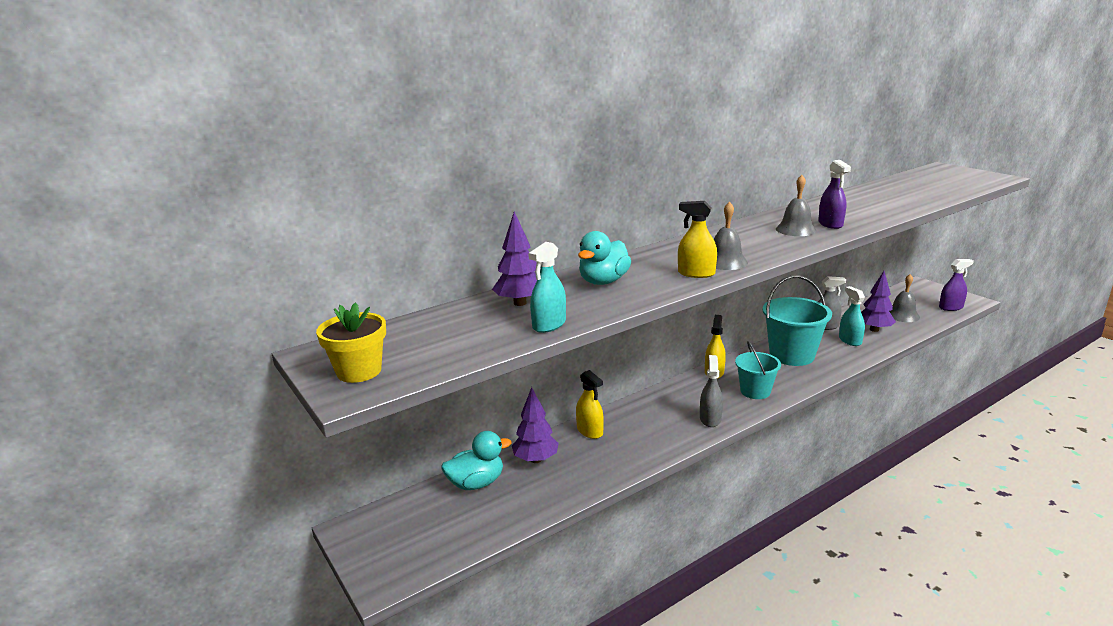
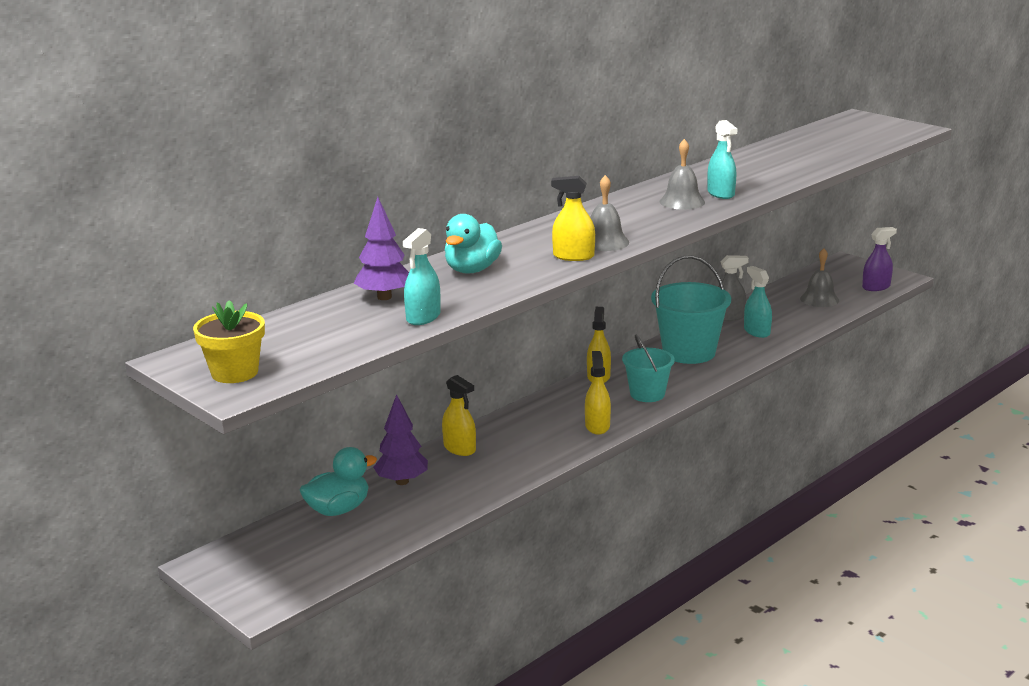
camera: 10 degrees left, 0 degrees up
(710, 419) = (597, 426): grey spray bottle -> yellow spray bottle
(830, 224) = (721, 193): purple spray bottle -> turquoise spray bottle
(874, 329) = (785, 317): purple tree -> none

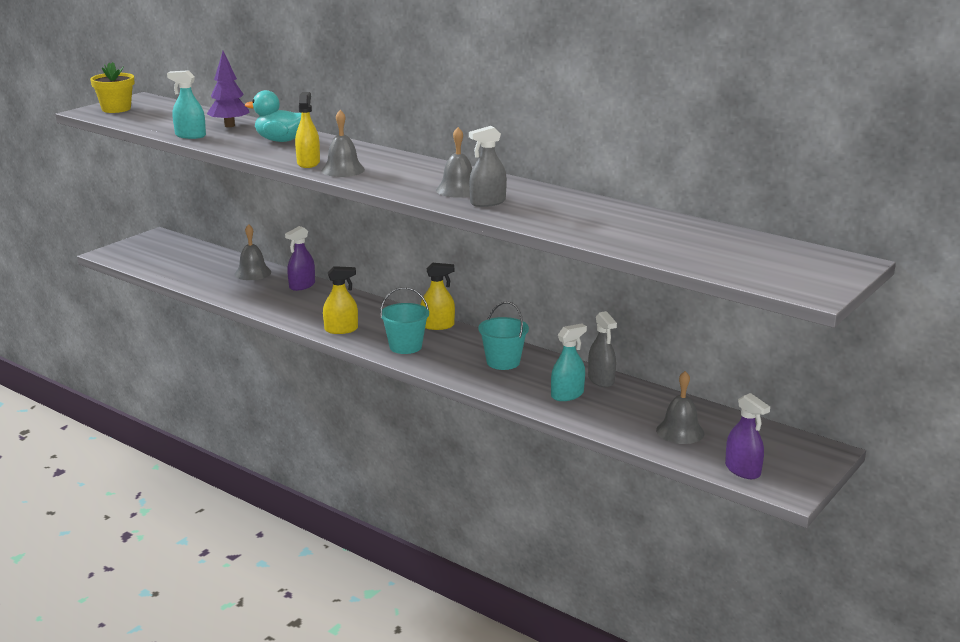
camera: 80 degrees right, 0 degrees up
(338, 509) = (216, 259): turquoise duck -> none
(402, 481) = (252, 273): purple tree -> grey bell
(459, 448) = (302, 285): yellow spray bottle -> purple spray bottle
(689, 352) = (503, 362): turquoise bucket -> turquoise bucket, size x0.62
(721, 193) = (487, 202): turquoise spray bottle -> grey spray bottle

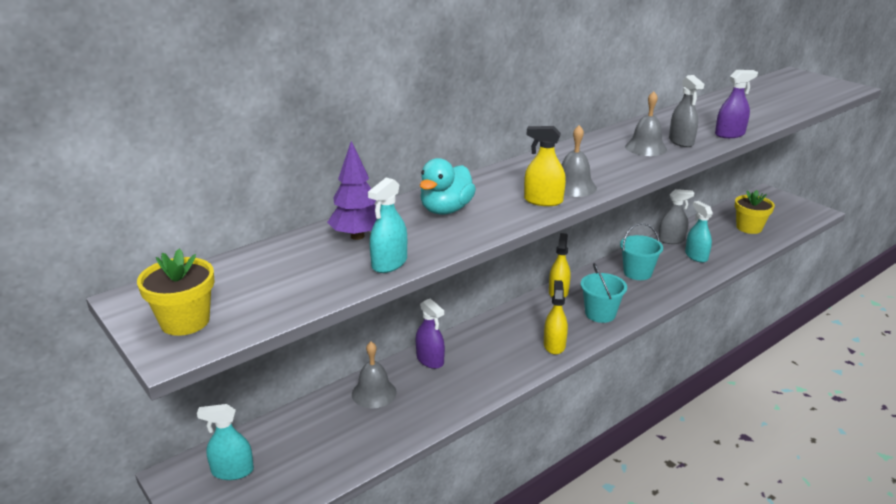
camera: 75 degrees left, 5 degrees up
(162, 248) = (232, 471): none -> turquoise spray bottle
(680, 431) = (749, 228): grey bell -> yellow flower pot
(742, 470) = (797, 219): purple spray bottle -> purple spray bottle (729, 134)

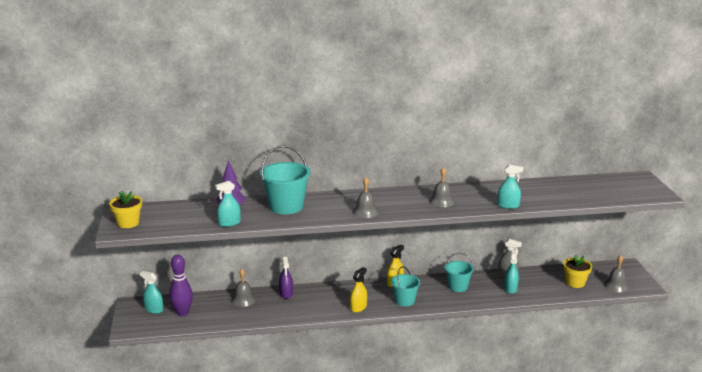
camera: 30 degrees right, 5 degrees down
(293, 457) = (182, 313): none -> purple bowling pin
(446, 210) = (286, 207): turquoise duck -> turquoise bucket
(543, 201) = (339, 214): yellow spray bottle -> none
(681, 141) = (469, 203): grey spray bottle -> none
(729, 134) = (508, 206): purple spray bottle -> turquoise spray bottle
(789, 218) = (616, 285): none -> grey bell

